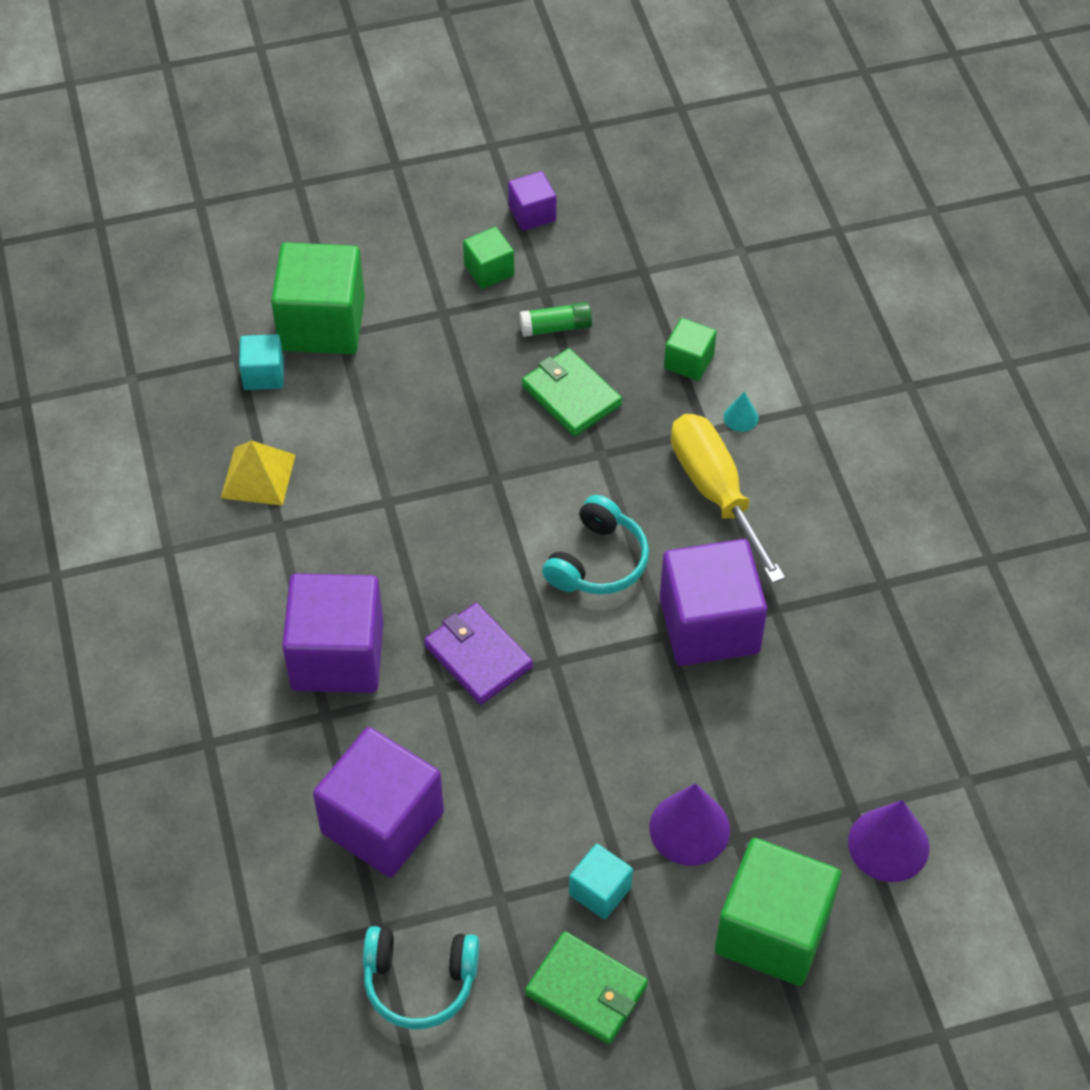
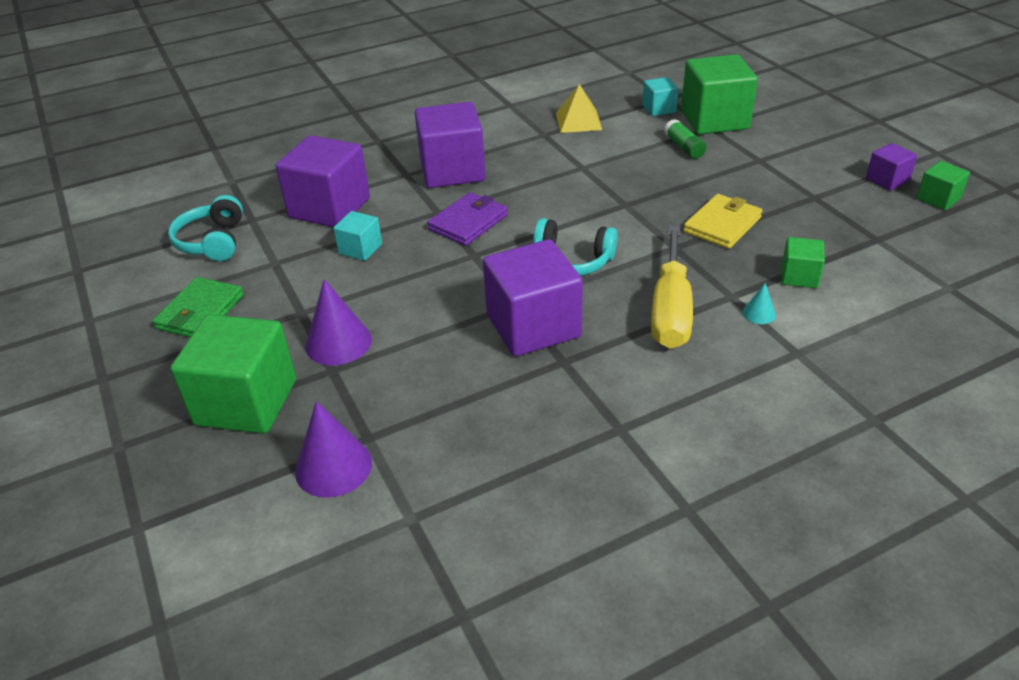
camera: 80 degrees right, 15 degrees down
(489, 270) = (814, 171): green cube -> green cube (938, 199)
(556, 327) = (783, 208): green glue stick -> green glue stick (684, 147)
(571, 395) = (722, 225): green wallet -> yellow wallet
(600, 891) = (281, 306): turquoise cube -> turquoise cube (360, 249)
(715, 491) = (670, 310): yellow screwdriver -> yellow screwdriver turned 135 degrees clockwise

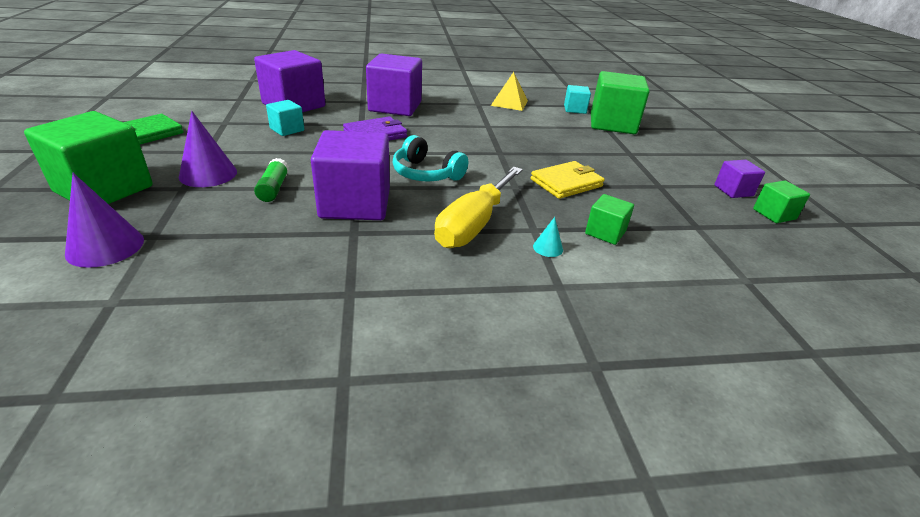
camera: 15 degrees right, 5 degrees down
(212, 241) = (202, 103): turquoise headphones -> none
(684, 147) = (575, 133): green glue stick -> green glue stick (273, 188)

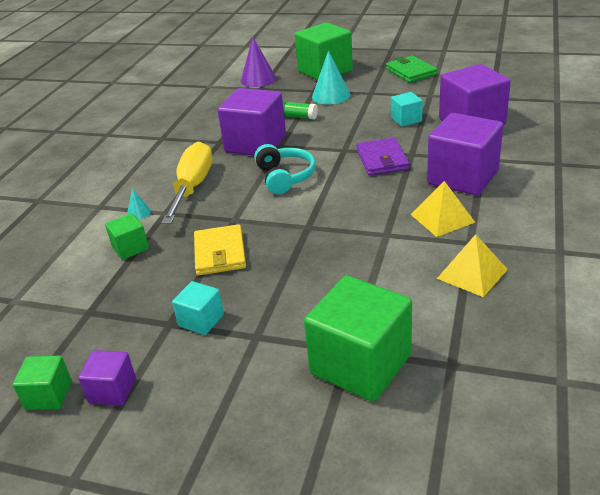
camera: 120 degrees right, 0 degrees up
(208, 174) = (331, 96): purple cone -> turquoise cone
(426, 173) = (285, 177): turquoise headphones -> turquoise headphones turned 105 degrees clockwise
(455, 111) = (442, 218): none -> yellow pyramid
(473, 224) = (193, 187): yellow screwdriver -> yellow screwdriver turned 45 degrees clockwise
(575, 109) = (434, 341): turquoise cube -> turquoise cube (201, 320)

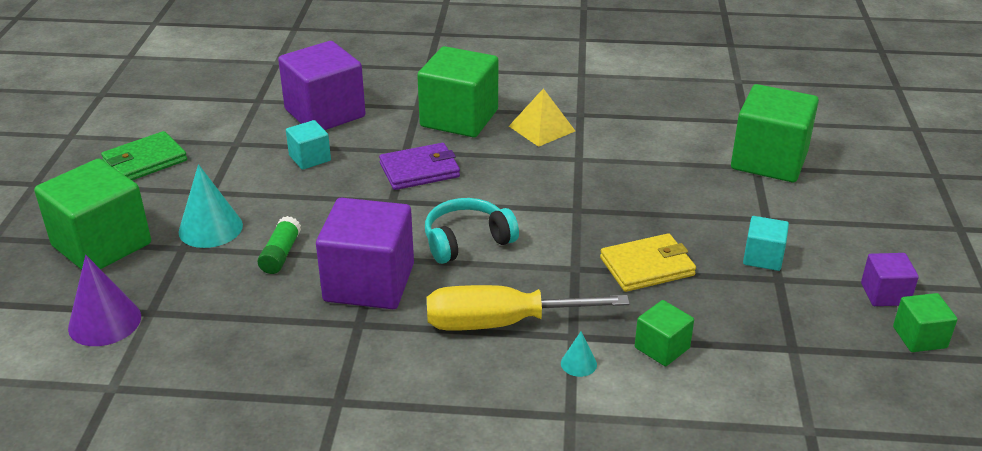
camera: 105 degrees left, 0 degrees up
(462, 177) = (459, 118): purple cube -> green cube
(472, 274) = (628, 113): yellow pyramid -> none

